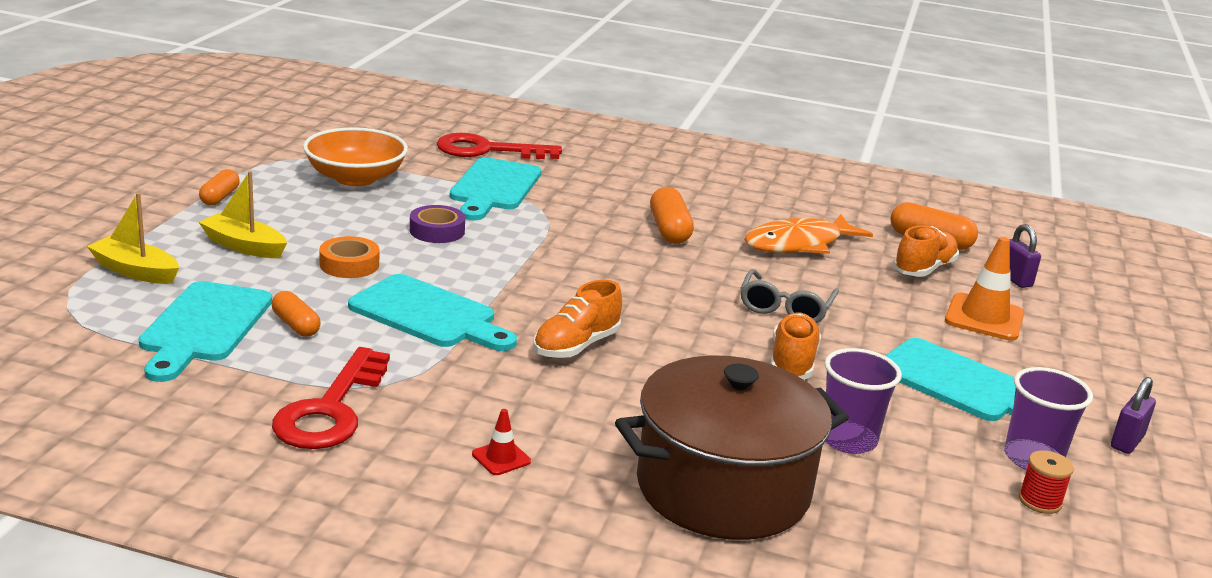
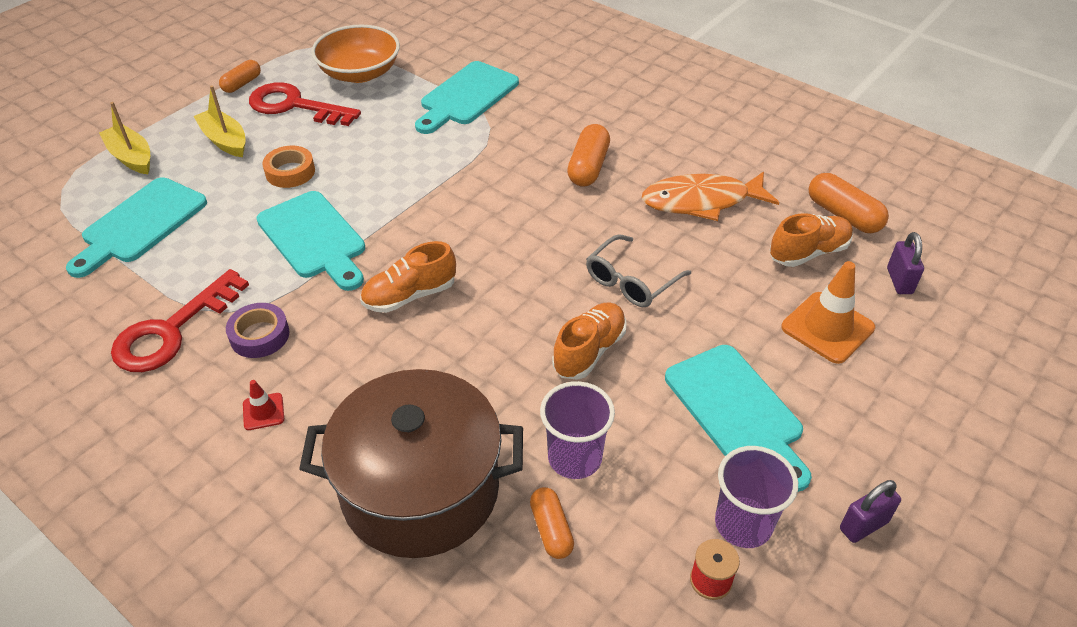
camera: 25 degrees right, 20 degrees up
(296, 325) = (207, 233): orange capsule -> orange capsule (551, 529)
(437, 231) = (385, 142): purple tape -> purple tape (259, 335)
(488, 150) = (491, 50): red key -> red key (295, 106)

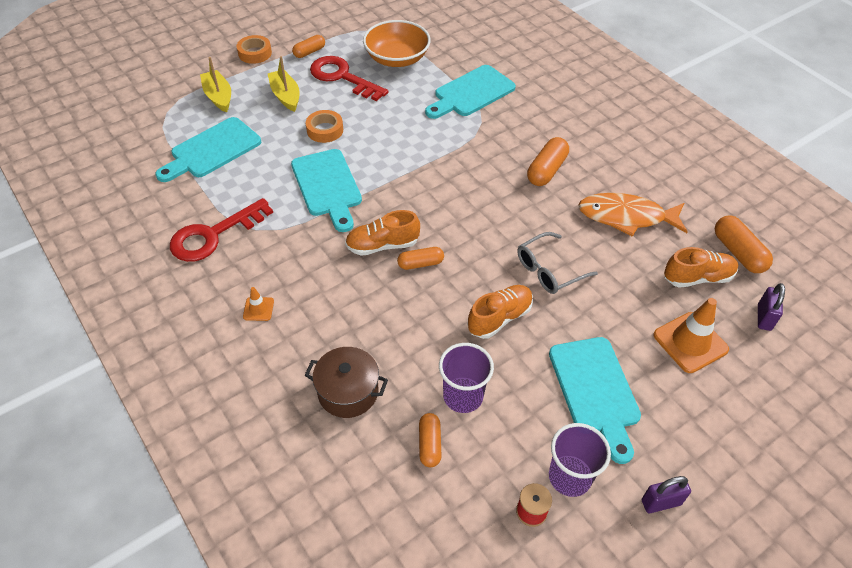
camera: 15 degrees right, 5 degrees up
(168, 97) = (255, 53): none -> orange tape
(259, 335) = (270, 252): purple tape -> none
(263, 411) = (258, 309): red traffic cone -> orange traffic cone
(420, 489) = (348, 392): brown pot -> brown pot, size x0.54
(466, 307) = (420, 263): none -> orange capsule

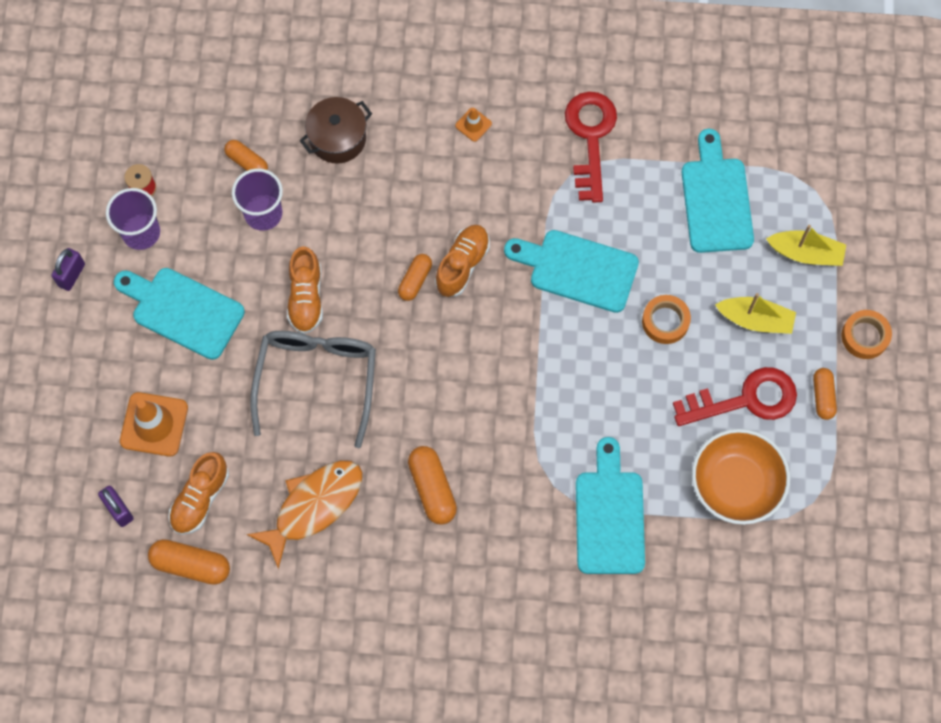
camera: 130 degrees right, 20 degrees up
(549, 270) = (317, 380): grey glasses -> grey glasses, size x1.58

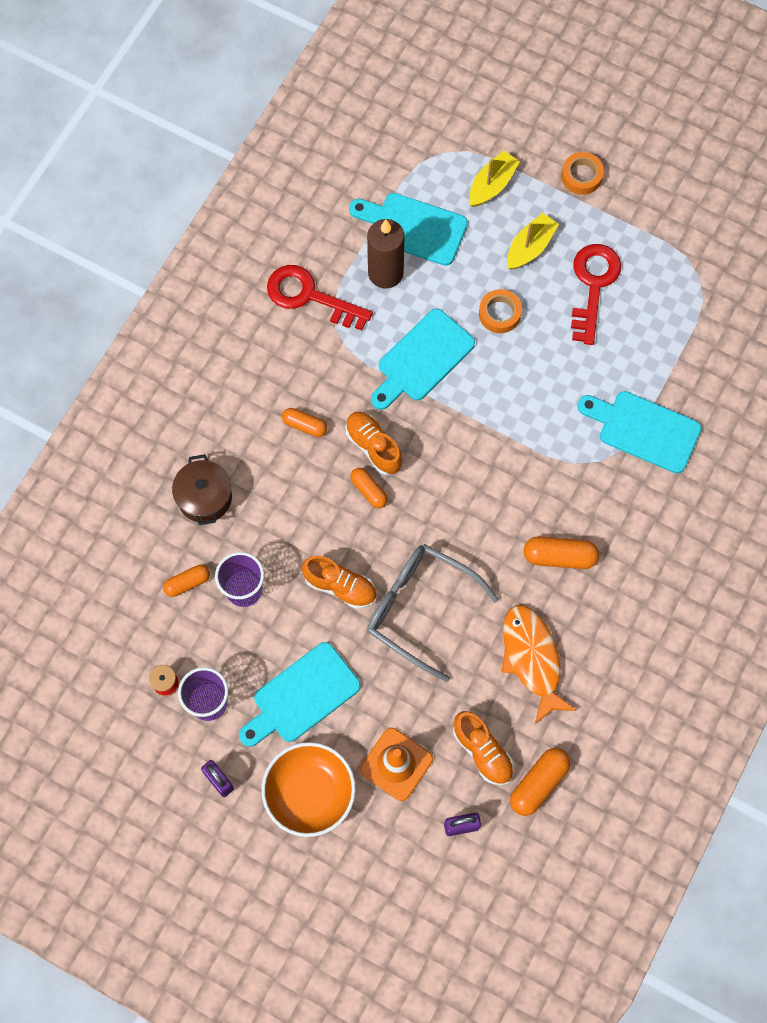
camera: 65 degrees left, 0 degrees up
(473, 125) = (250, 382): orange traffic cone -> none
(652, 195) = (385, 273): none -> brown candle
(736, 484) = (659, 324): orange bowl -> orange bowl (309, 793)
(823, 396) = (616, 229): orange capsule -> orange capsule (304, 425)

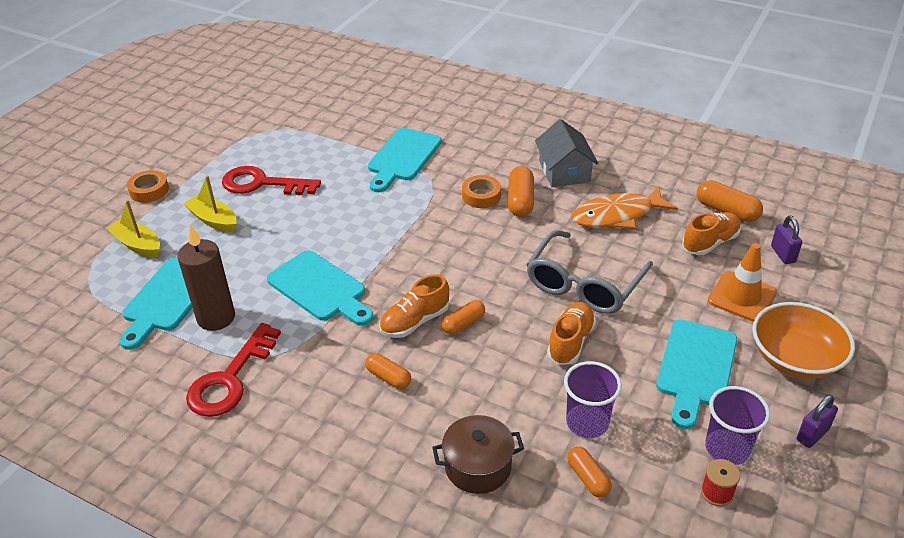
camera: 90 degrees left, 30 degrees down
(302, 696) = (696, 368): turquoise cutting board -> turquoise cutting board turned 60 degrees clockwise
(304, 425) = (388, 377): orange capsule -> orange capsule turned 75 degrees counterclockwise
(499, 314) = (279, 238): orange tape -> orange tape (481, 196)
(616, 610) = (564, 171): none -> grey house

